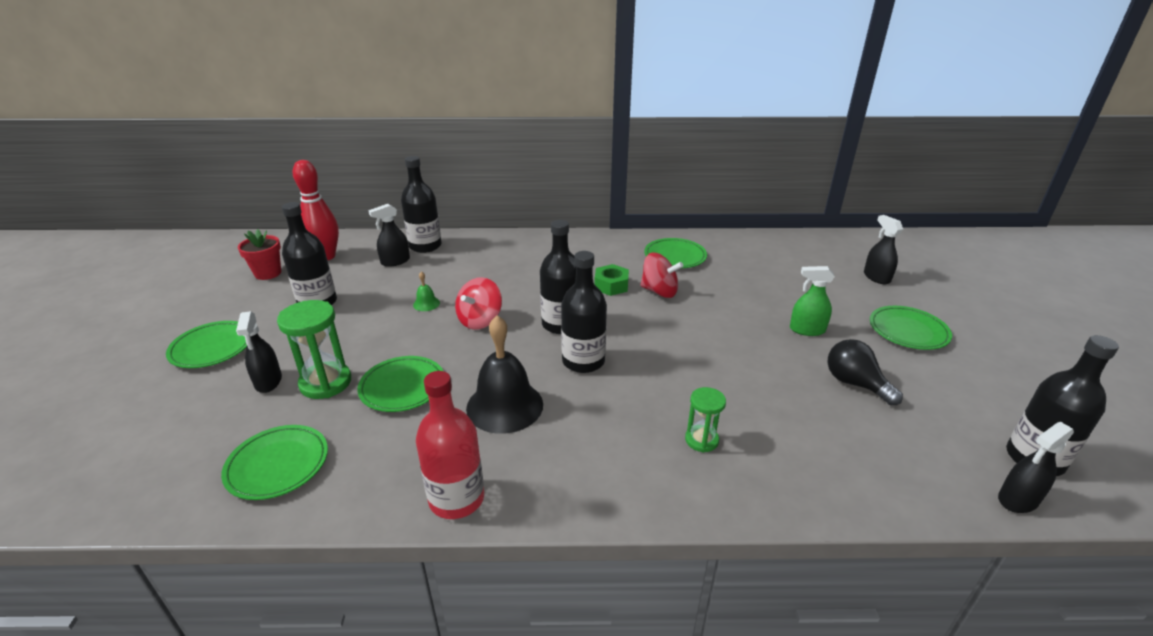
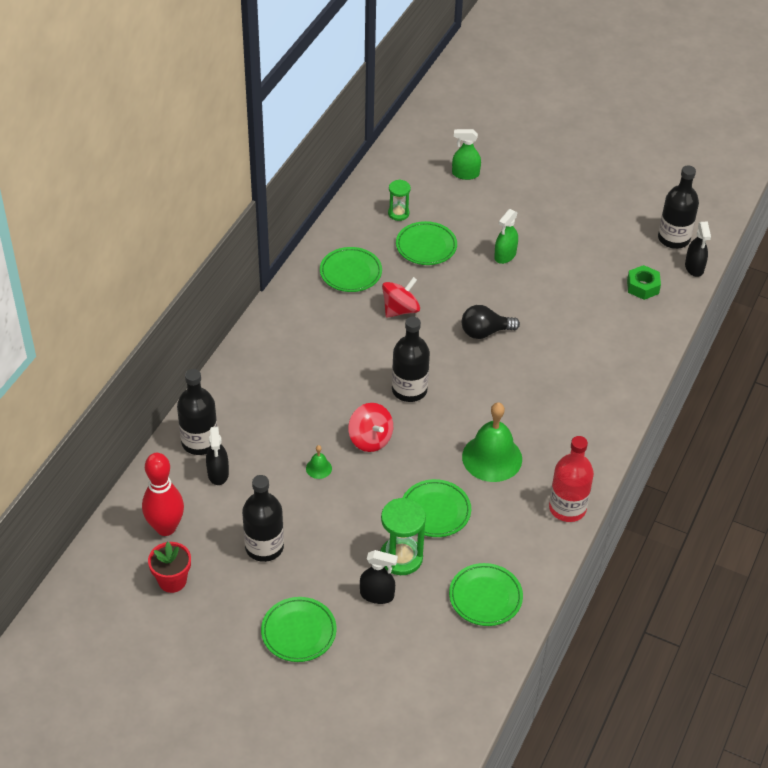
camera: 65 degrees left, 15 degrees up
(504, 406) = (492, 458): black bell -> green bell
(583, 361) = (466, 395): black bottle -> none
(611, 285) = (370, 335): green nut -> green nut (643, 287)
(701, 440) = (581, 371): green hourglass -> green hourglass (398, 213)
(855, 384) = (574, 269): black light bulb -> black light bulb (485, 332)
(876, 277) = (465, 174): black spray bottle -> green spray bottle
(908, 331) = (539, 206): green plate -> green plate (426, 246)

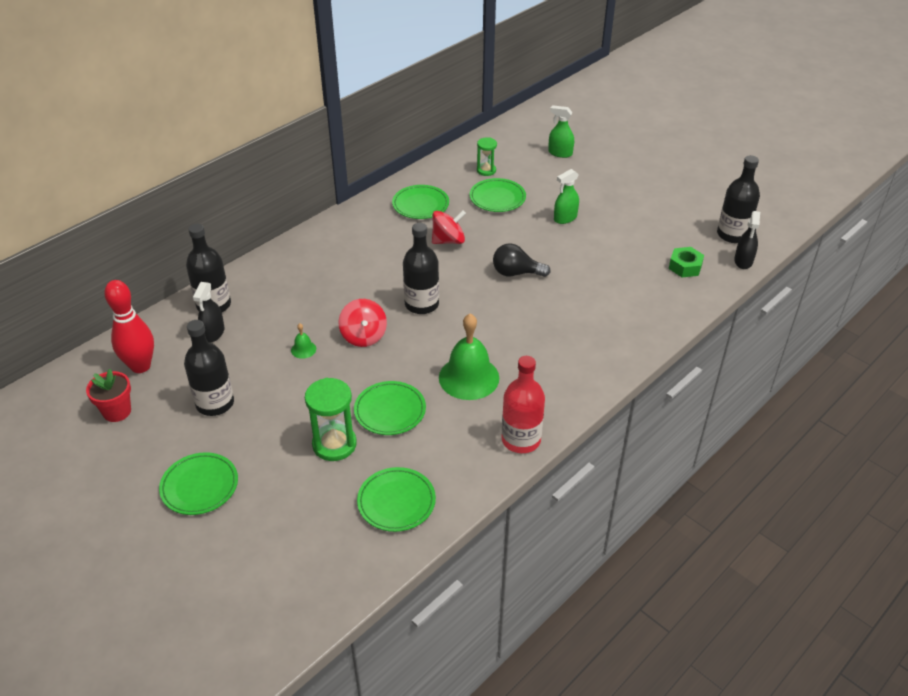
camera: 20 degrees right, 5 degrees down
(377, 595) = (292, 472): black spray bottle -> none

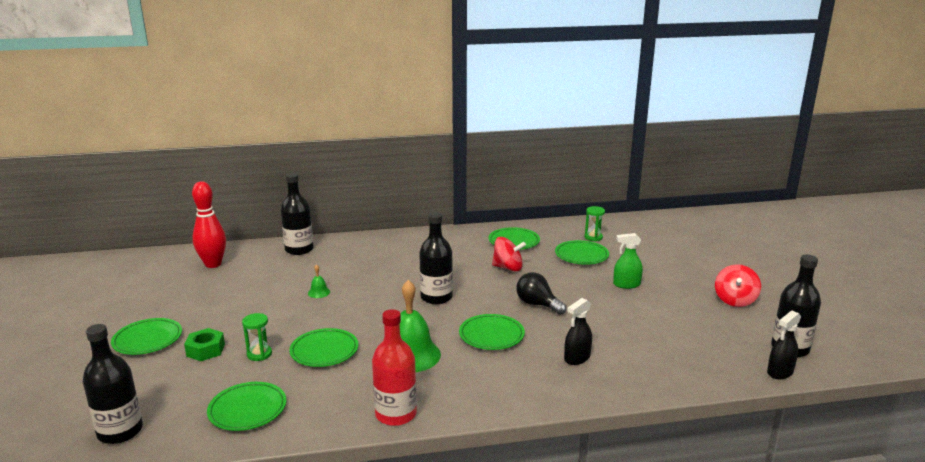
camera: 35 degrees right, 20 degrees down
(117, 411) = (166, 281): red flower pot -> none
(213, 333) = (277, 263): black spray bottle -> black spray bottle (577, 358)
(215, 403) = (223, 299): black bottle -> black bottle (120, 431)
(334, 444) = (259, 354): green hourglass -> green hourglass, size x0.60
(363, 336) = (369, 300): red spinning top -> red spinning top (735, 300)
(512, 324) = (491, 335): none -> green plate
(560, 153) = (673, 244): green spray bottle -> none
(685, 267) = (707, 354): green nut -> green nut (205, 350)

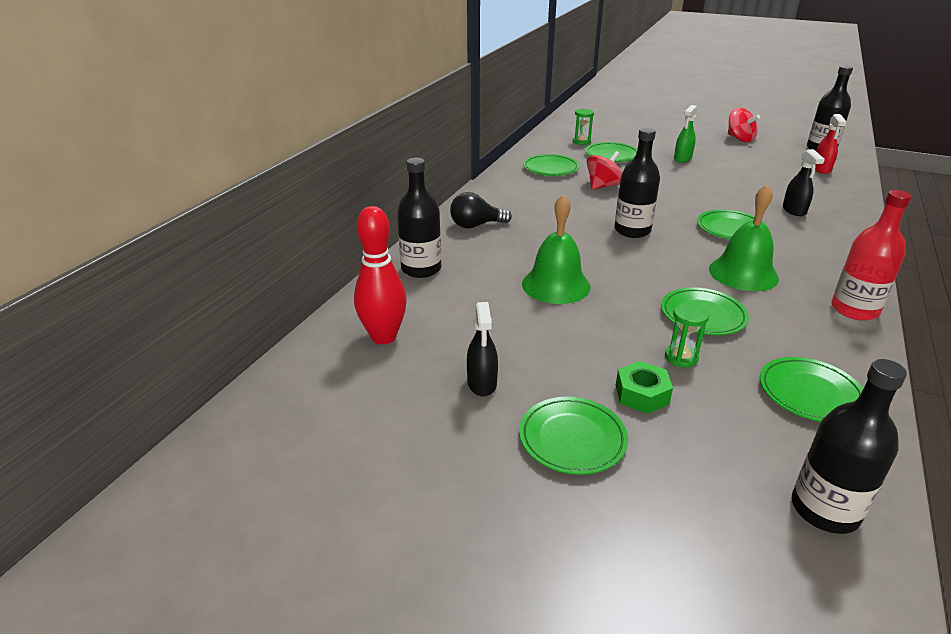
camera: 55 degrees left, 10 degrees up
(319, 292) = (556, 285): green bell -> green bell, size x2.33
(537, 304) = (688, 196): black light bulb -> black light bulb (476, 225)
(720, 357) = (821, 169): none -> red spray bottle
(780, 372) = (851, 161): black spray bottle -> black spray bottle (482, 383)

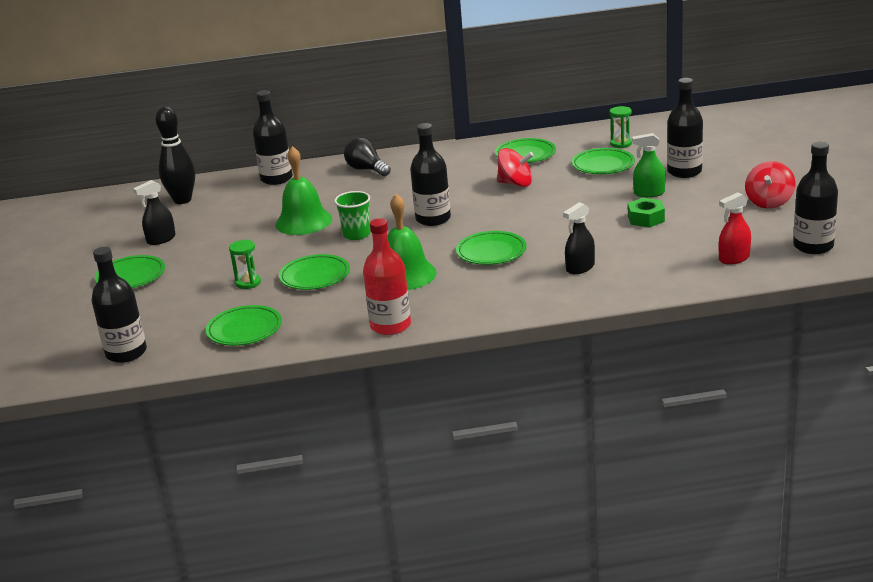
camera: 60 degrees right, 5 degrees down
(383, 337) = (182, 200): red bowling pin -> black bowling pin
(623, 269) = (356, 234): none -> green cup
(642, 394) = (192, 282): green nut -> green nut (646, 218)
(659, 141) = (684, 171): none -> black bottle

